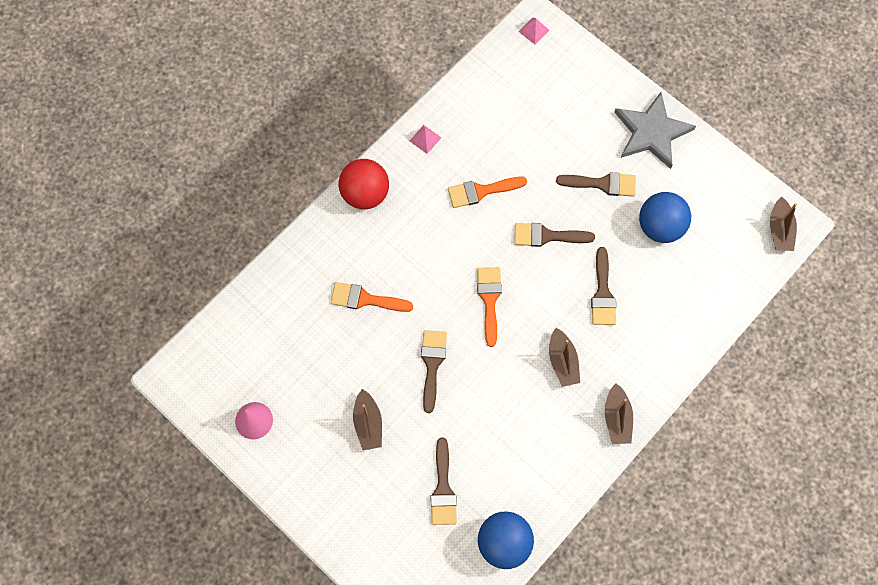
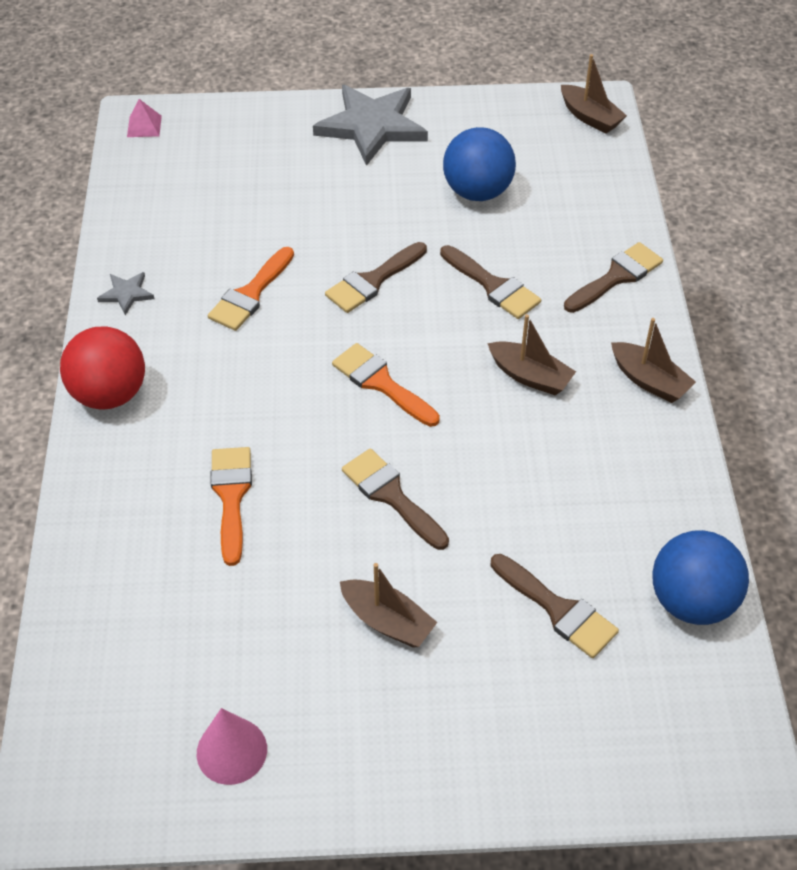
camera: 45 degrees left, 20 degrees down
(365, 299) = (231, 496): orange brush -> orange brush turned 120 degrees clockwise
(425, 139) = (126, 294): pink pyramid -> grey star
(602, 184) = (375, 198): brown brush -> brown brush (616, 276)

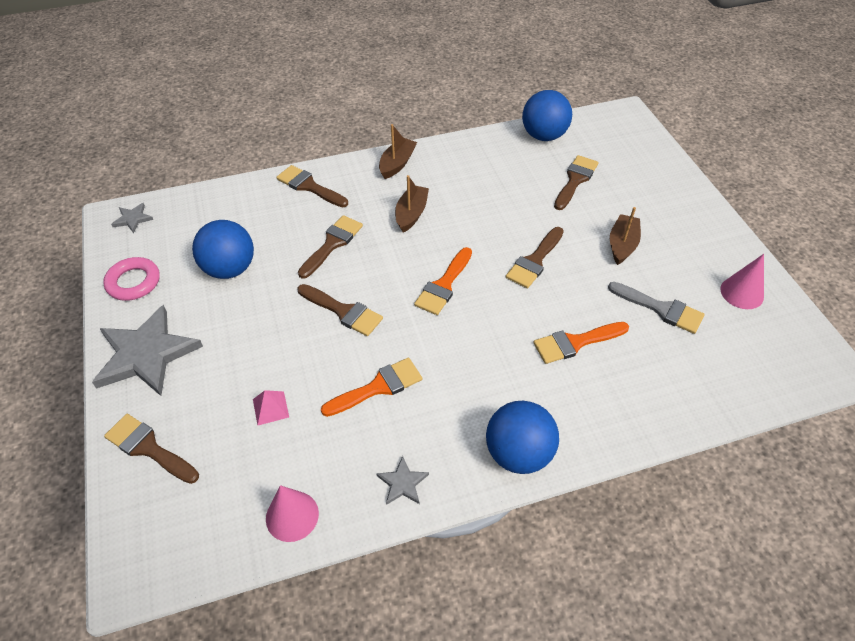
camera: 105 degrees left, 0 degrees up
(110, 394) = (518, 453): red ball -> blue ball
(135, 213) = (292, 516): none -> pink cone
(144, 126) = (149, 559): pink pyramid -> pink pyramid (270, 408)
(245, 621) = (661, 309): none -> grey brush
(250, 294) = (378, 387): orange brush -> orange brush turned 45 degrees counterclockwise
(256, 126) = (148, 448): none -> brown brush
(481, 118) = (133, 282): none -> pink ring
(590, 117) = (132, 219): brown boat -> grey star

